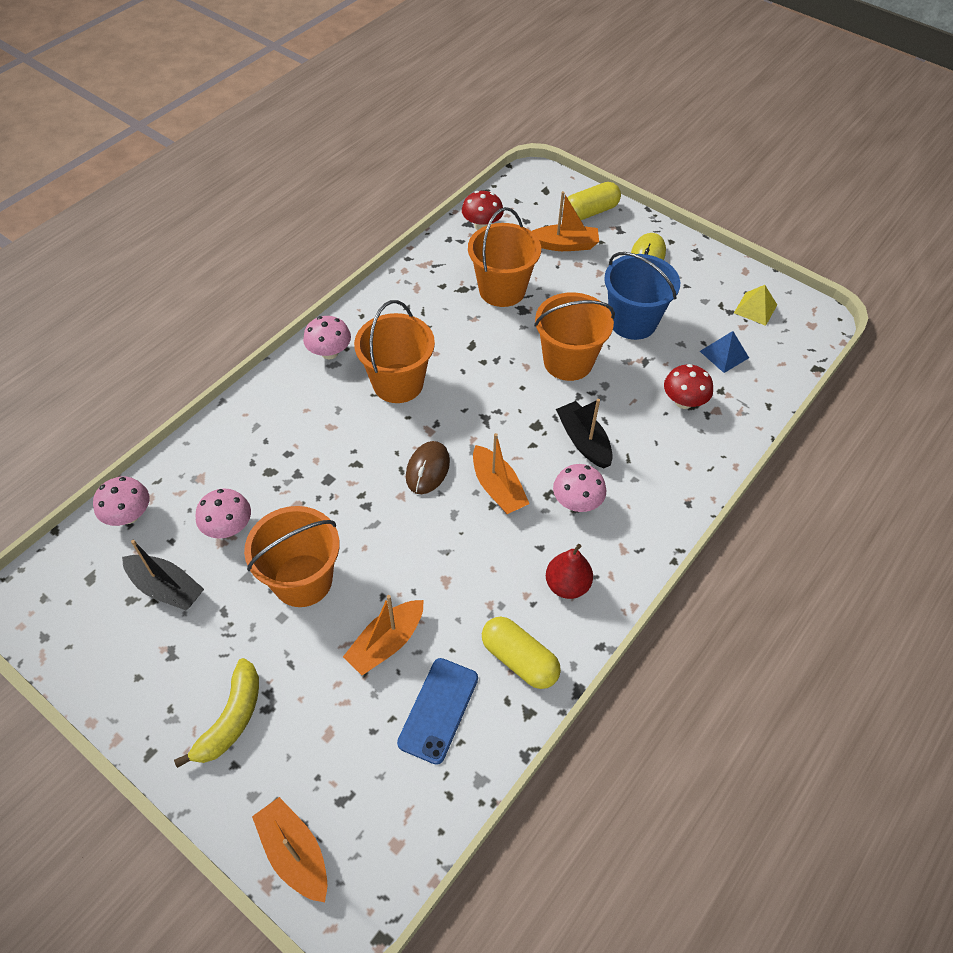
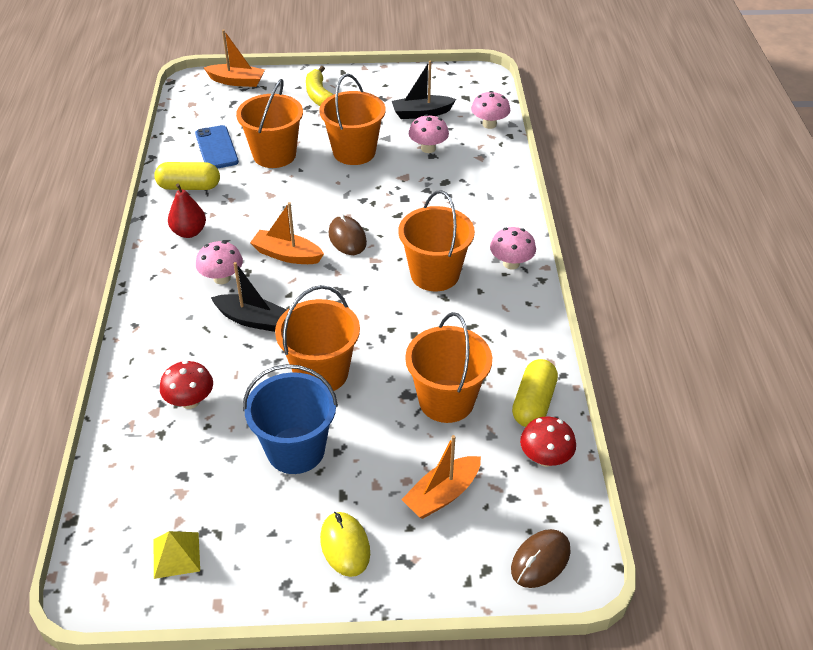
camera: 140 degrees right, 10 degrees down
(386, 643) = (274, 155): orange boat -> orange bucket
(546, 189) = (540, 560): none -> brown mouse
(590, 212) = (459, 563): yellow capsule -> yellow capsule (533, 403)
(724, 354) = (180, 474): blue pyramid -> none

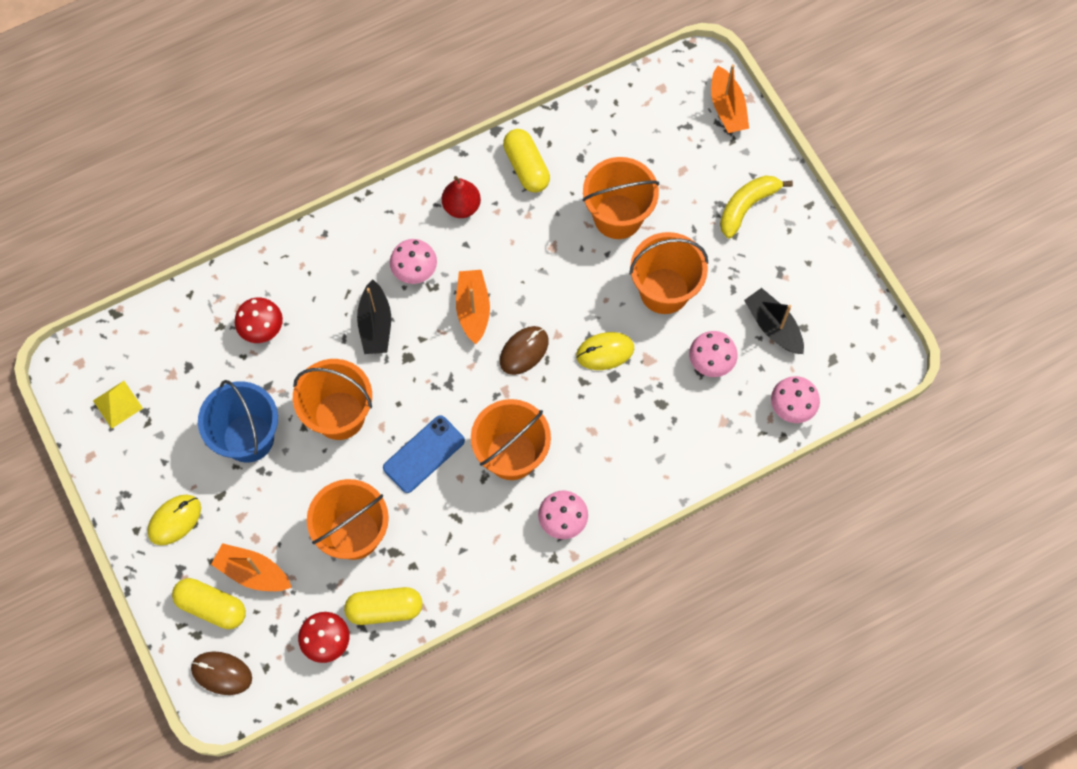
camera: 65 degrees right, 25 degrees up
(216, 148) = (600, 156): blue phone -> blue phone (424, 454)
(381, 196) = (605, 352): none -> yellow mouse
(461, 544) = (212, 606): none -> yellow capsule

